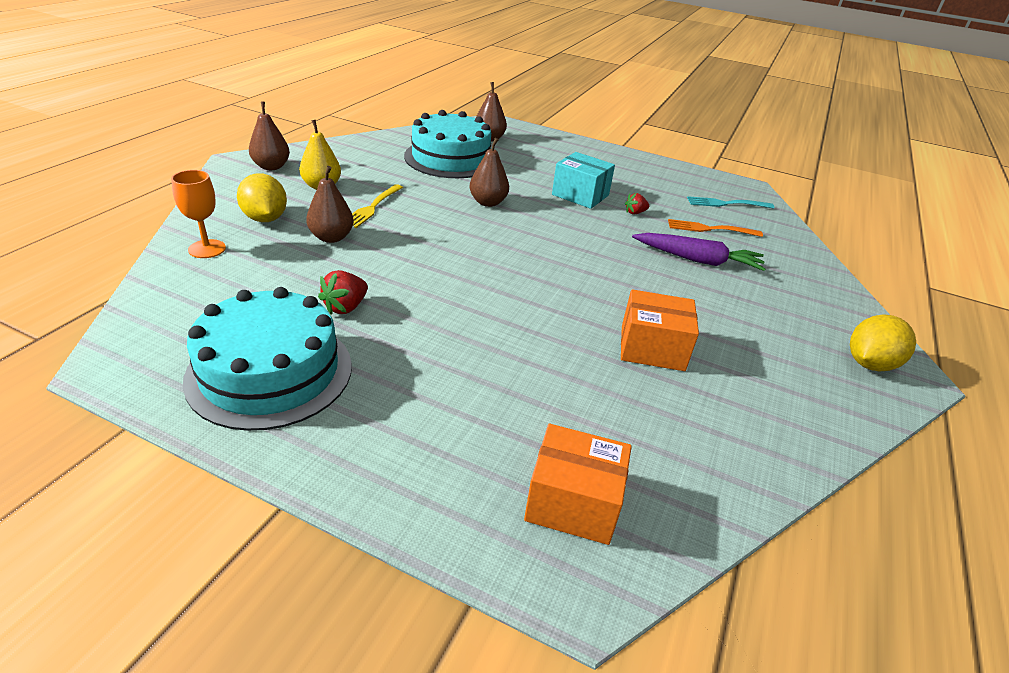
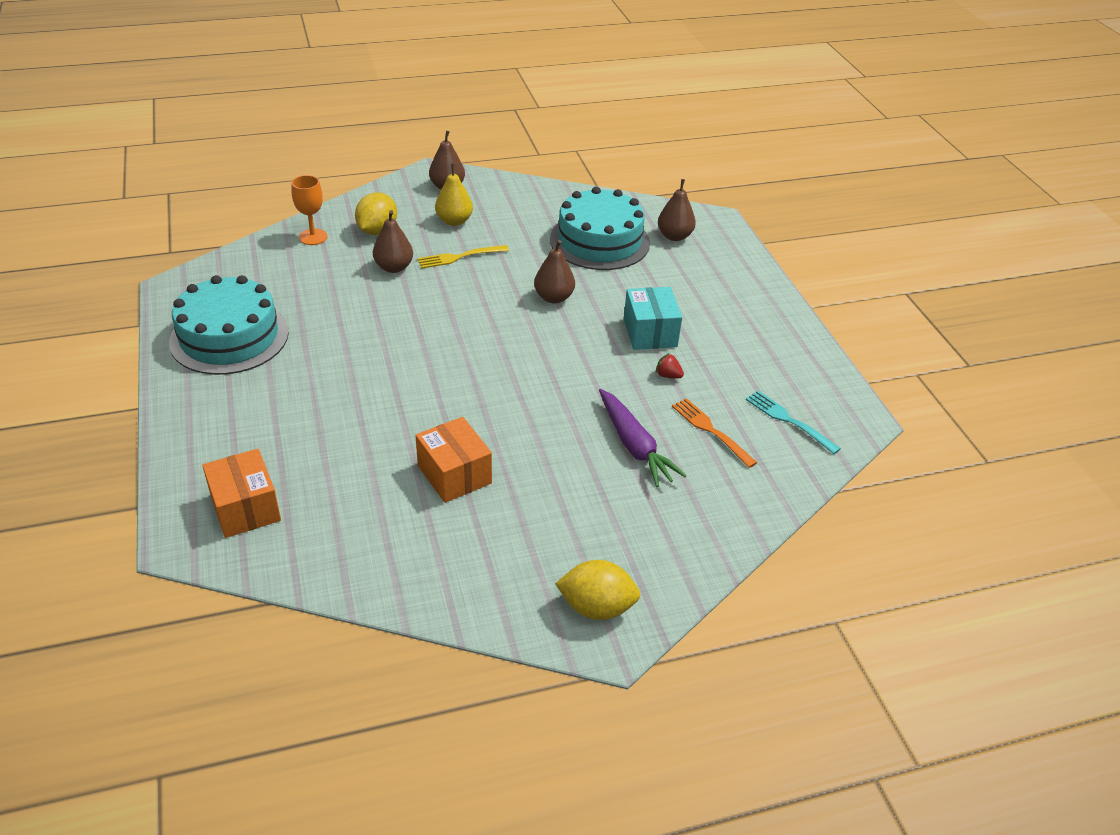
camera: 50 degrees right, 5 degrees up
(345, 307) = (323, 322): red strawberry -> none

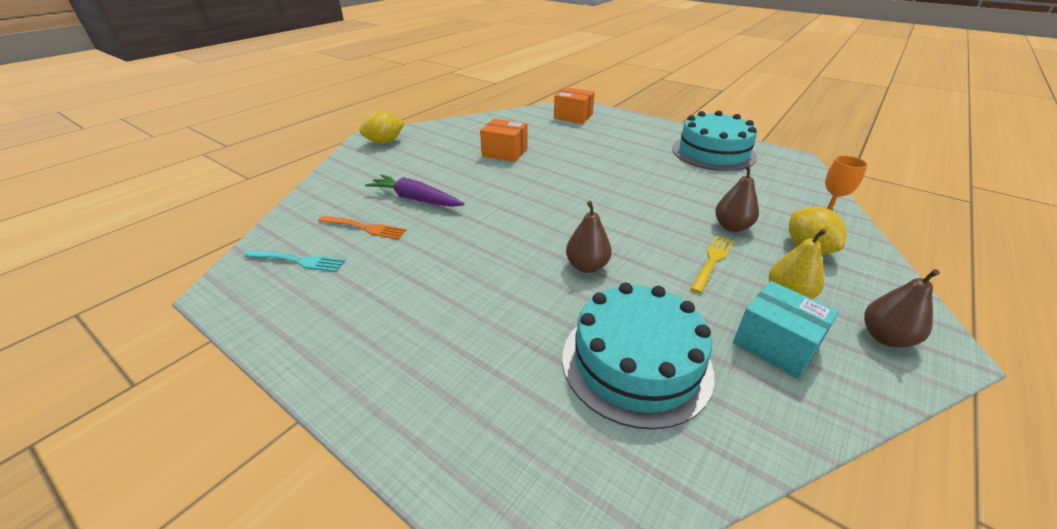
camera: 145 degrees right, 5 degrees down
(650, 333) = (471, 277): turquoise box -> turquoise box (775, 344)
(668, 375) = (425, 249): red strawberry -> none
(674, 236) = (563, 439): brown pear -> none

